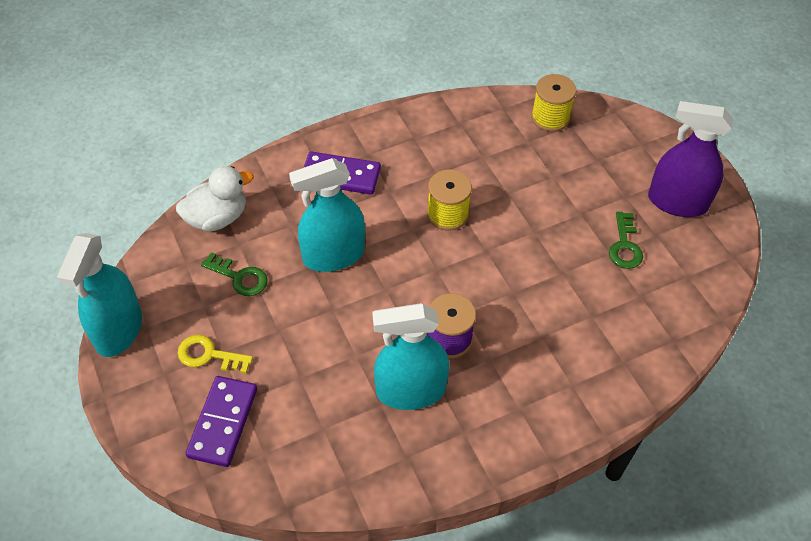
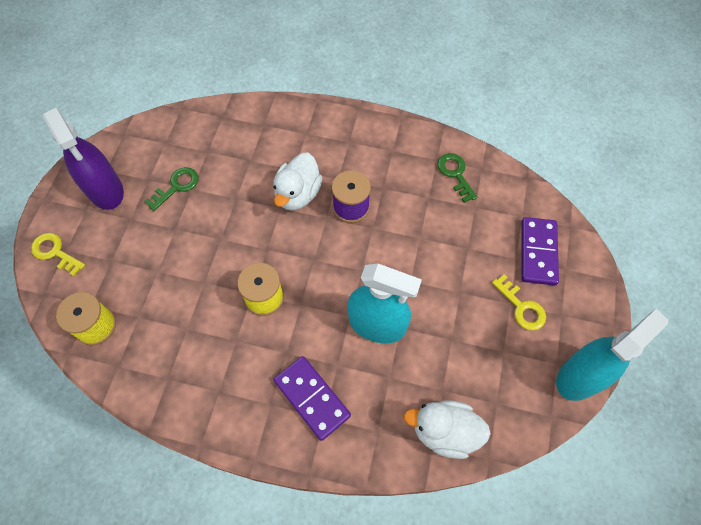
camera: 140 degrees left, 10 degrees up
(223, 423) = (538, 252): purple domino -> purple domino turned 45 degrees counterclockwise
(239, 277) = (461, 357): green key -> green key (455, 174)
(410, 391) = (403, 192): turquoise spray bottle -> none
(511, 315) = (298, 194): none -> white duck
(646, 137) = (55, 252): none -> yellow key

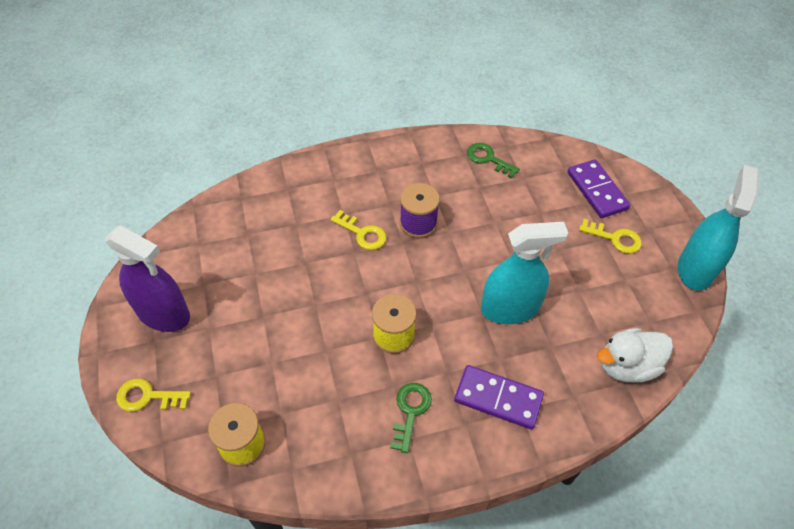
camera: 30 degrees left, 10 degrees down
(176, 187) = (238, 278): green key -> green key (410, 411)
(298, 194) = (362, 233): white duck -> yellow key

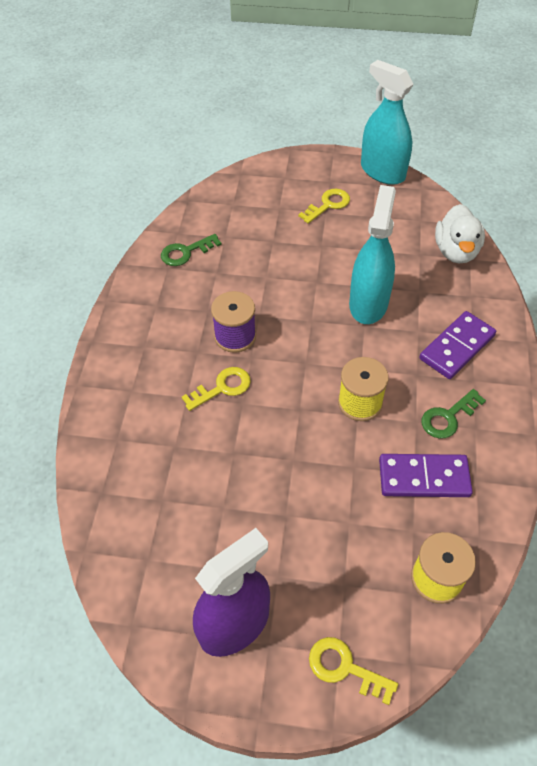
camera: 65 degrees left, 0 degrees up
(147, 397) = (345, 668): yellow key -> yellow key turned 90 degrees clockwise
(410, 411) = (448, 417): green key -> green key turned 75 degrees counterclockwise
(596, 191) = (270, 194): purple domino -> purple domino (424, 478)

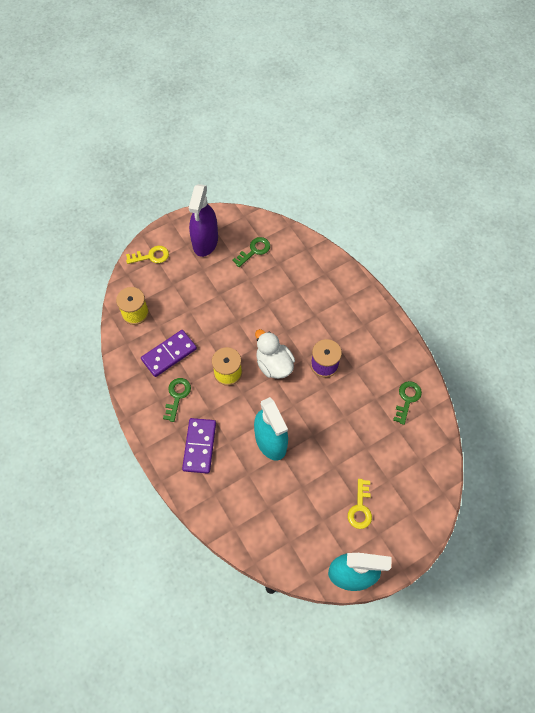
camera: 140 degrees right, 10 degrees up
(175, 547) = (254, 251): none -> green key
(222, 388) = (302, 331): yellow key -> none
(456, 251) = (247, 528): white duck -> white duck (274, 364)

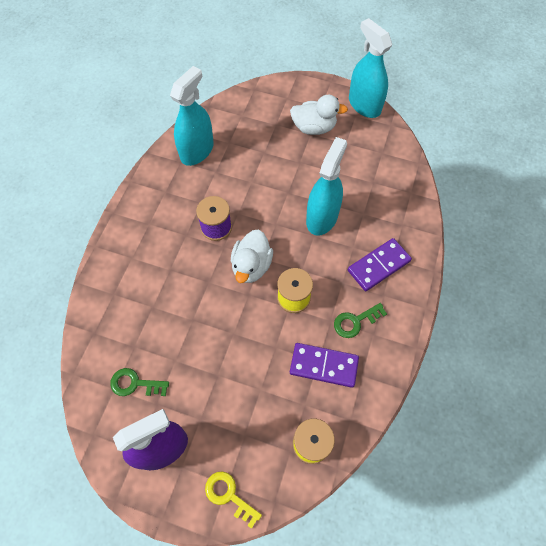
camera: 130 degrees left, 0 degrees up
(360, 508) = (314, 127): yellow key -> white duck
(407, 399) = (197, 151): green key -> turquoise spray bottle

